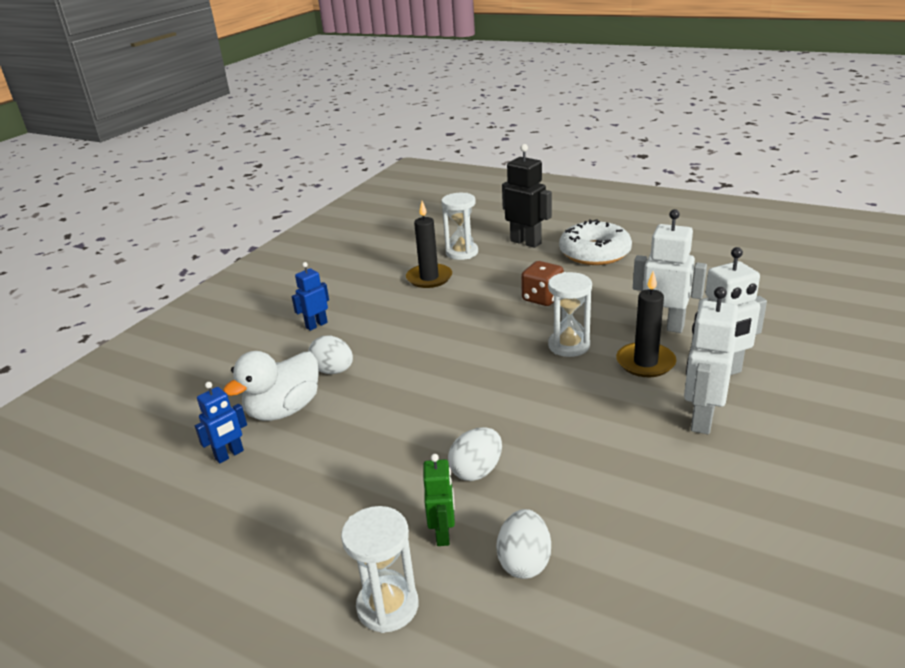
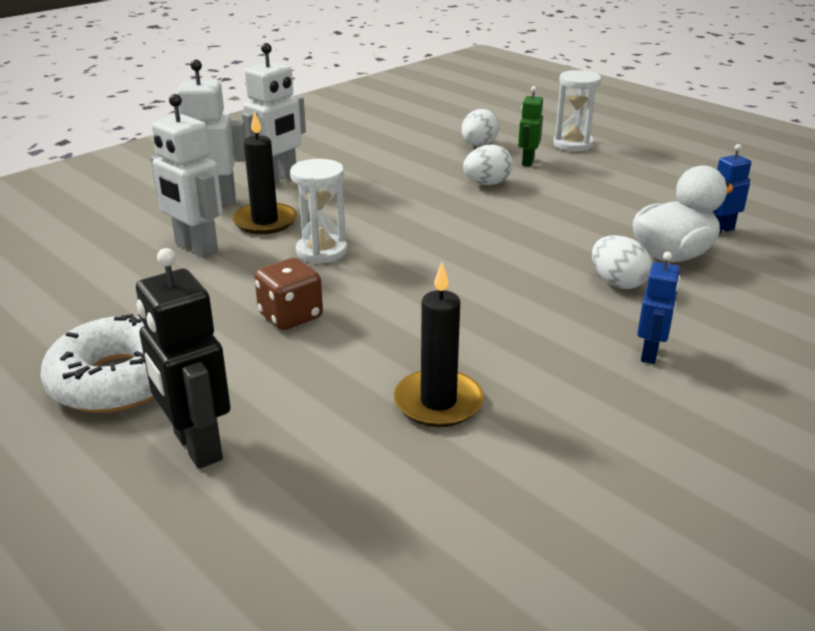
camera: 165 degrees left, 0 degrees up
(316, 325) = (650, 354): blue robot -> blue robot turned 45 degrees counterclockwise
(462, 252) = (341, 455): white hourglass -> none

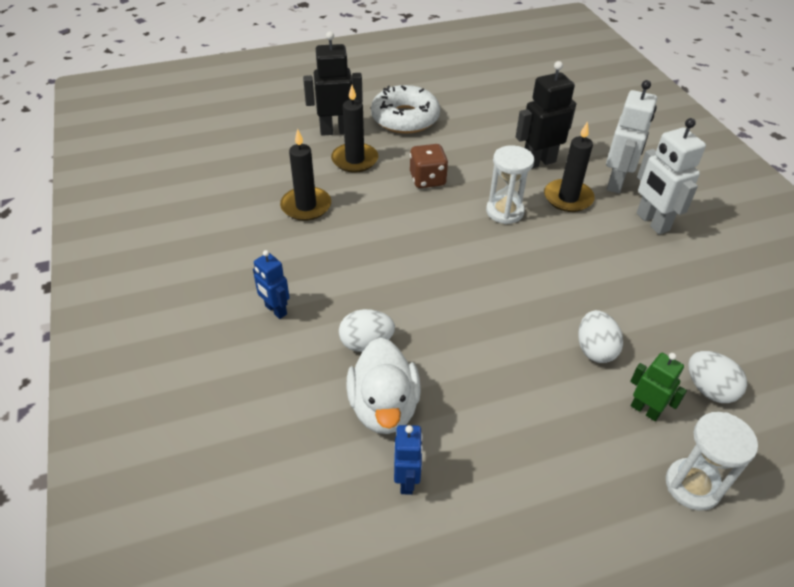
camera: 115 degrees right, 15 degrees up
(196, 248) = (538, 162): white robot -> black robot
(281, 394) = (355, 160): none -> black candle

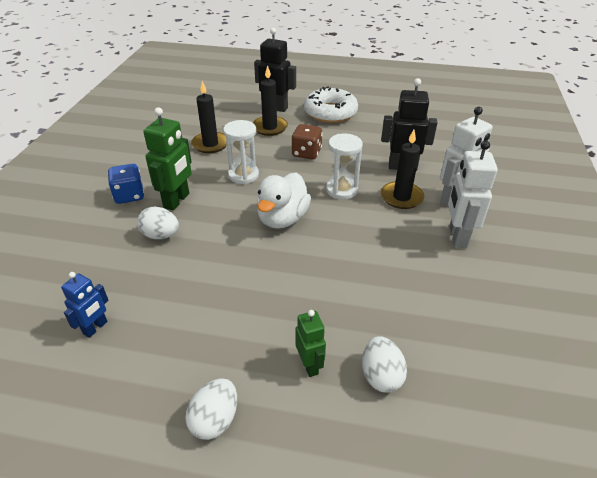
camera: 30 degrees right, 5 degrees down
(275, 310) = (129, 195): blue robot -> blue dice
(340, 294) = (177, 201): none -> green robot
(384, 407) = (130, 277): white duck -> white duck (282, 219)
(595, 349) = (314, 305): white egg -> white egg (215, 420)
(692, 486) = (290, 439): white hourglass -> white hourglass (243, 175)

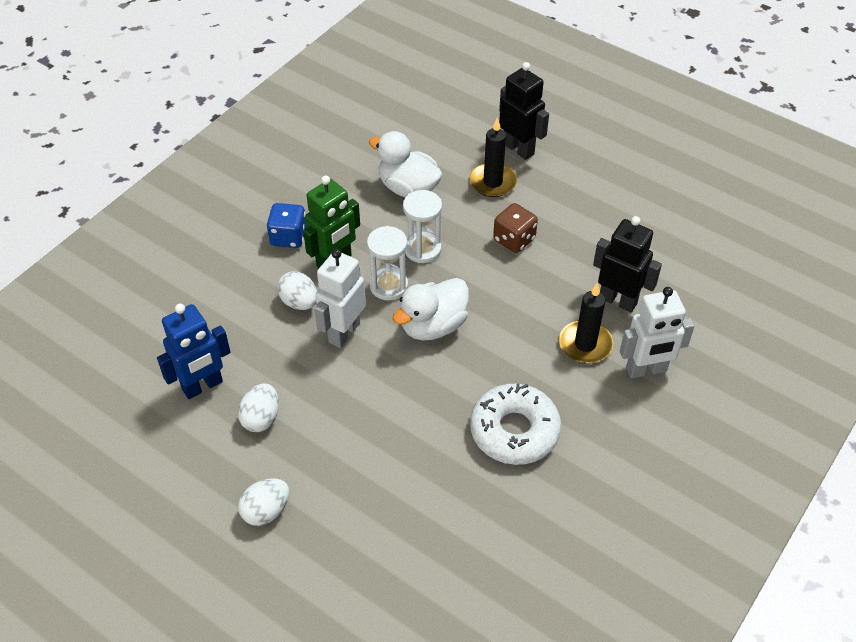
camera: 25 degrees right, 10 degrees up
(95, 328) = (203, 386): blue robot -> blue robot, size x1.67
(210, 144) = (408, 188): black candle -> white duck
(309, 365) = (369, 497): green robot -> none
(330, 113) = (585, 180): white donut -> white donut (514, 431)
(341, 190) = (522, 309): white hourglass -> white hourglass (389, 286)
(381, 376) = (426, 533): white egg -> white egg (261, 418)
(457, 237) = (610, 419): white robot -> white robot (344, 332)

